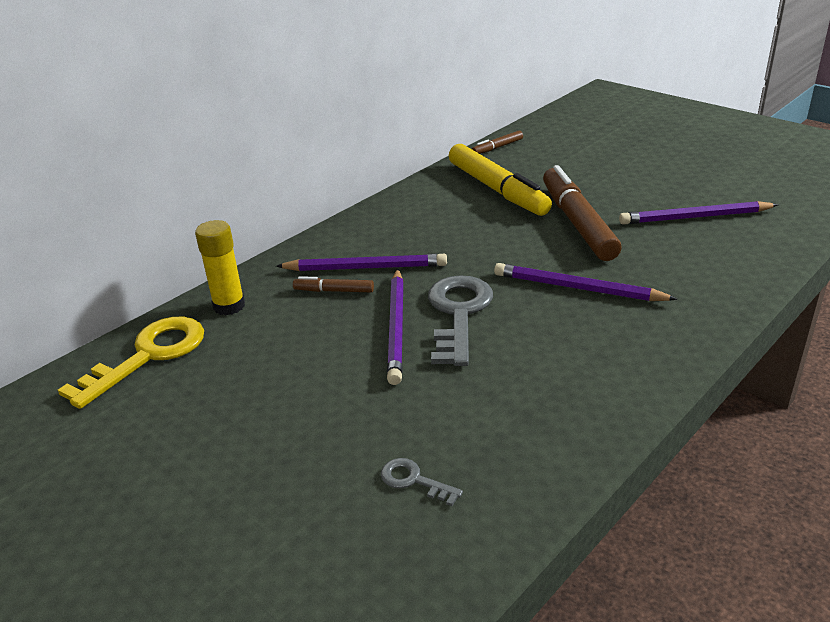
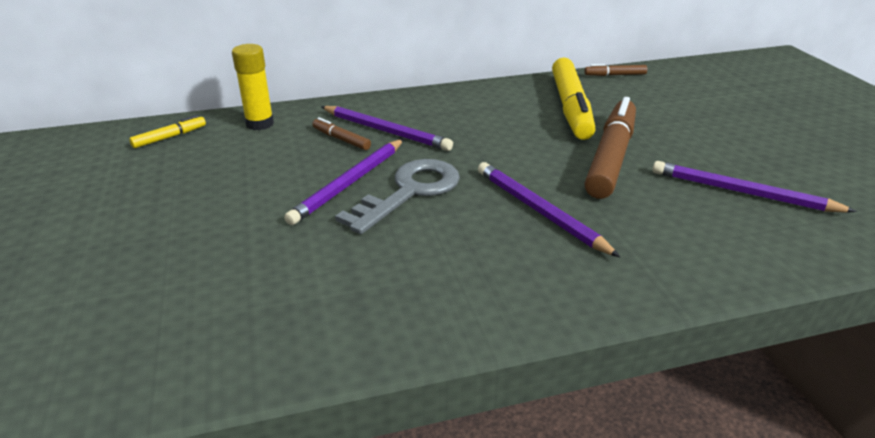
camera: 30 degrees right, 0 degrees up
(148, 356) = (170, 137): yellow key -> yellow marker
(414, 480) = (206, 303): grey key -> none

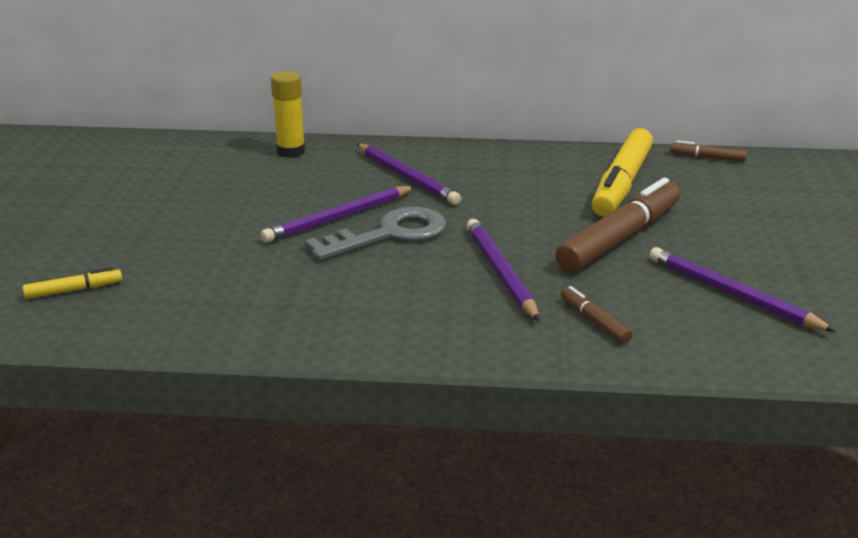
camera: 20 degrees right, 5 degrees down
(170, 137) = (204, 152): yellow marker -> yellow marker (74, 290)
(341, 139) = (358, 178): brown marker -> brown marker (594, 321)

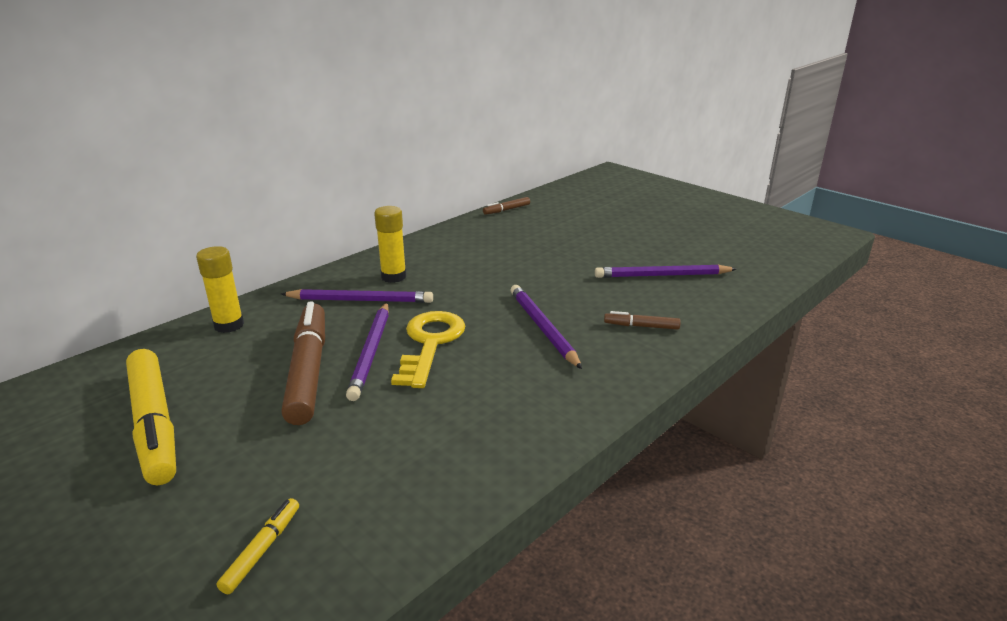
camera: 50 degrees left, 0 degrees up
(389, 234) = (430, 343): grey key -> yellow key
(468, 171) = (393, 277): none -> yellow glue stick
(501, 272) = (543, 328): purple pencil -> purple pencil turned 45 degrees clockwise
(620, 238) = (558, 274): brown marker -> brown marker (309, 370)
(621, 184) = (495, 243): yellow marker -> yellow marker (154, 424)

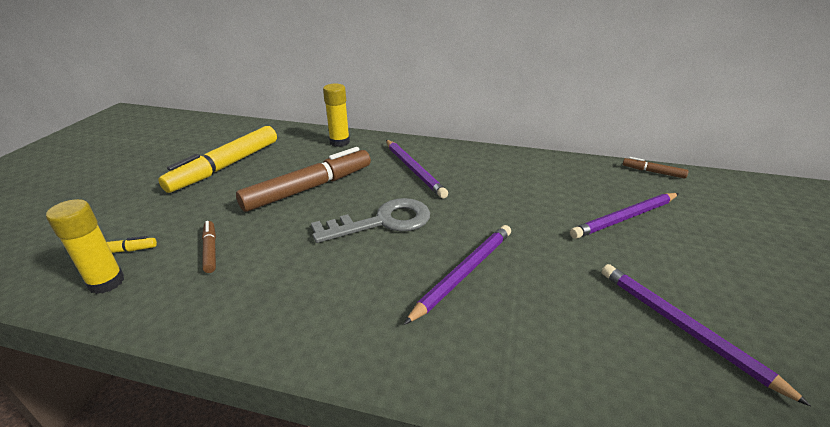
camera: 60 degrees right, 5 degrees up
(371, 352) = (350, 201): purple pencil -> purple pencil (625, 218)
(393, 277) = (461, 168): yellow glue stick -> yellow glue stick (106, 282)
(430, 343) = (383, 222): yellow key -> grey key
(641, 326) = (541, 347): brown marker -> brown marker (210, 250)

